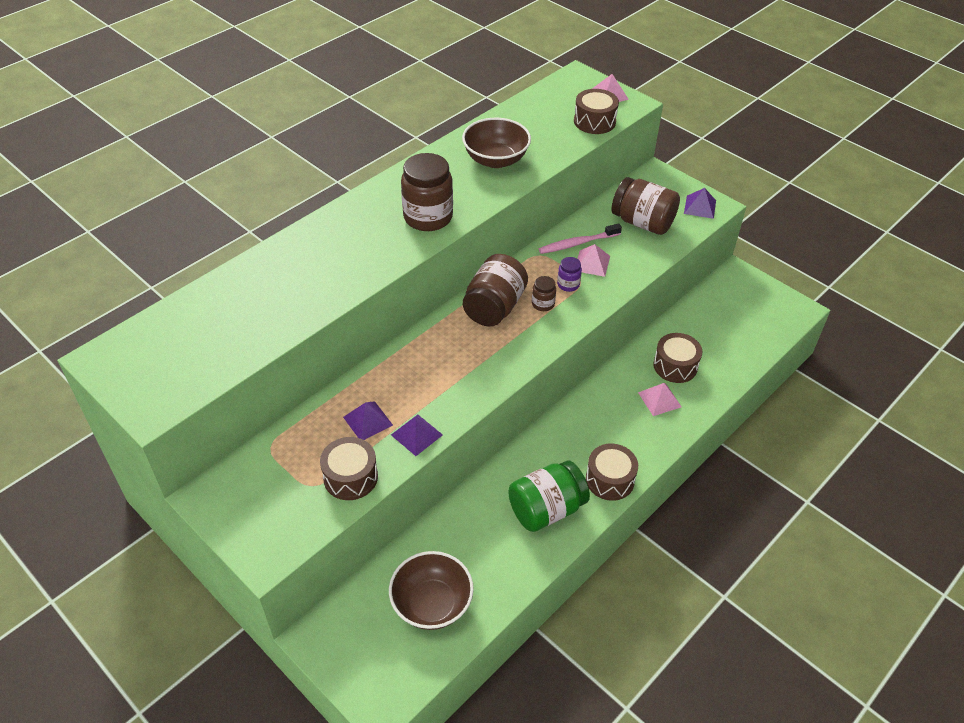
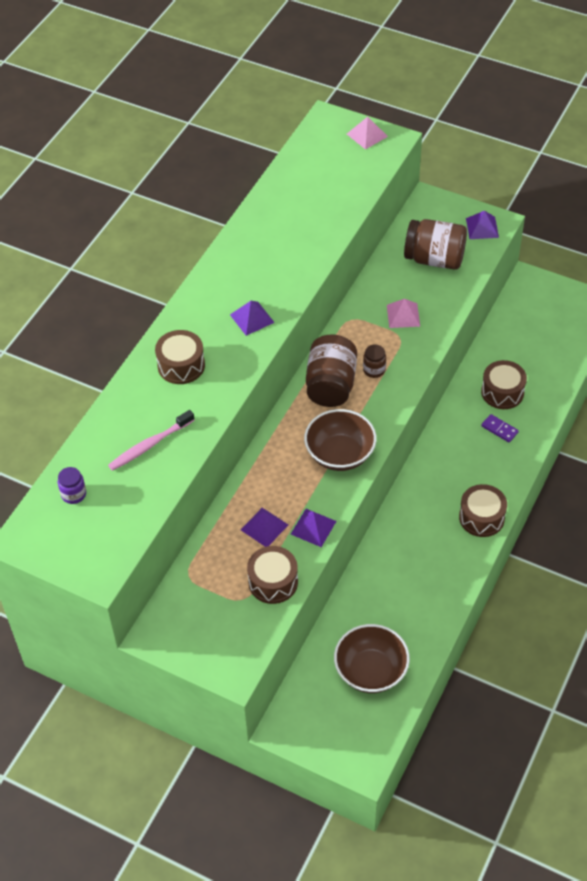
camera: 15 degrees left, 5 degrees up
(428, 217) = (252, 318): brown jar -> purple pyramid
(496, 160) = (288, 238): brown bowl -> brown bowl (340, 454)
(546, 509) = (436, 560): green jar -> none
(568, 284) = (389, 343): purple jar -> purple jar (73, 494)
(577, 243) = (382, 298): pink toothbrush -> pink toothbrush (150, 445)
(594, 121) = (365, 171): brown drum -> brown drum (181, 365)
(659, 399) = (499, 429): pink pyramid -> purple domino

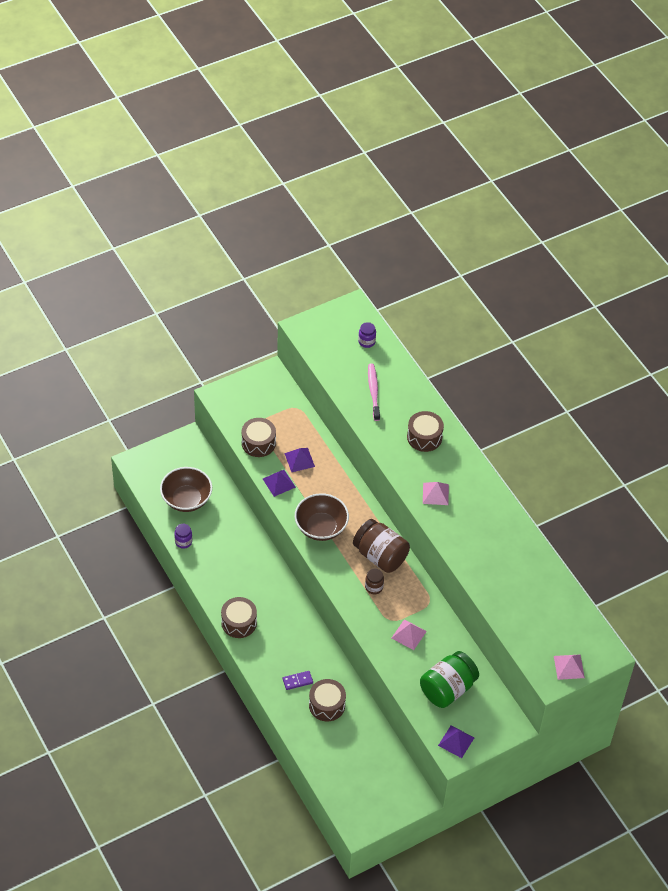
camera: 120 degrees right, 0 degrees up
(252, 318) = (435, 494): purple pyramid -> pink pyramid
(430, 635) = (183, 542): none -> purple jar
(434, 259) = (447, 689): brown jar -> green jar

